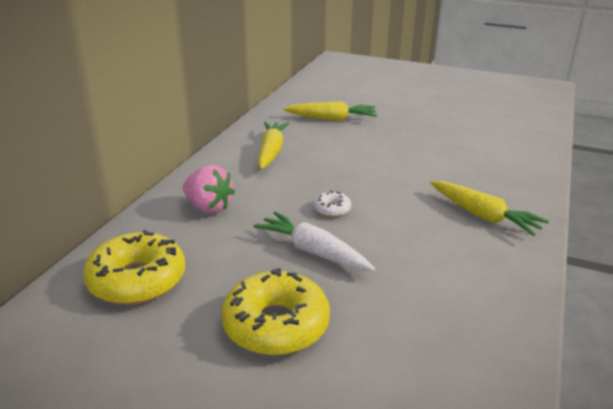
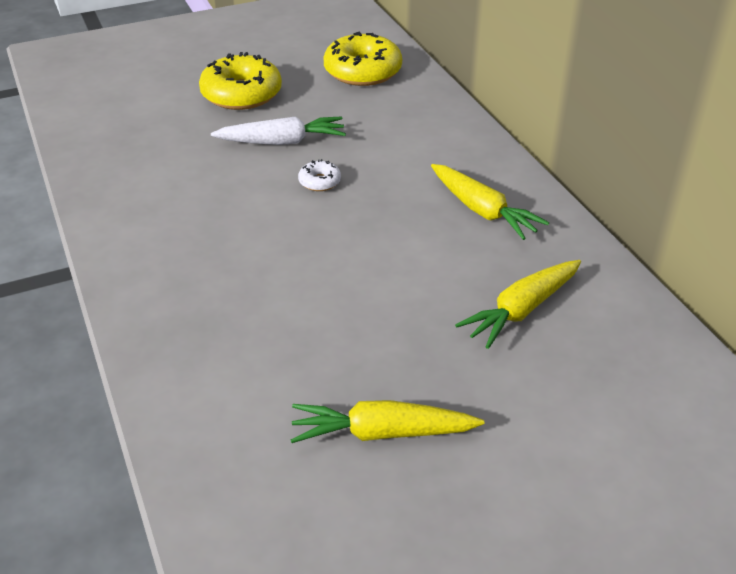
camera: 135 degrees right, 10 degrees up
(208, 207) = (417, 129): pink strawberry -> none
(483, 216) = (174, 253): yellow carrot -> yellow carrot (382, 433)

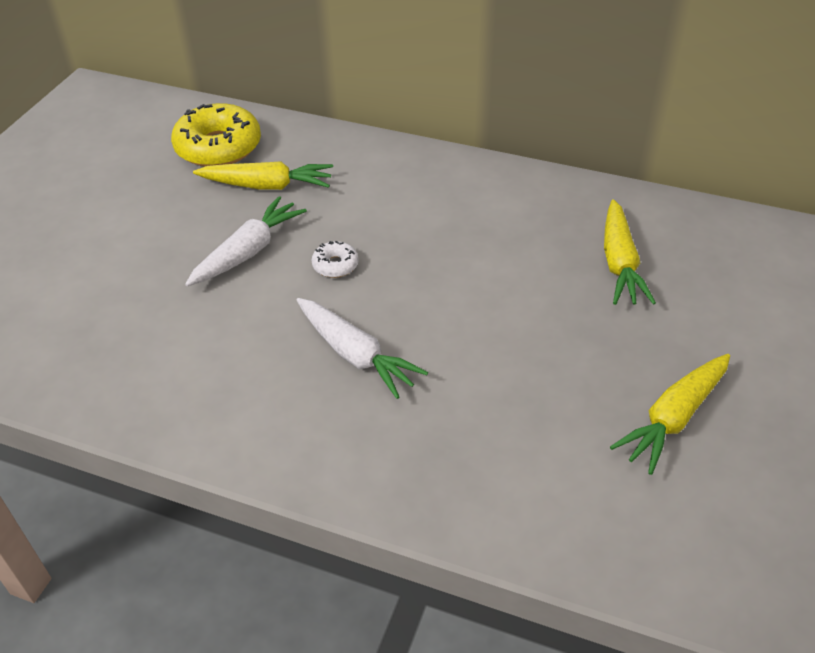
camera: 45 degrees left, 5 degrees up
(241, 94) = (138, 232): yellow donut -> none
(246, 240) = (355, 355): none -> white carrot
(482, 210) = (487, 207): yellow carrot -> yellow carrot (267, 186)

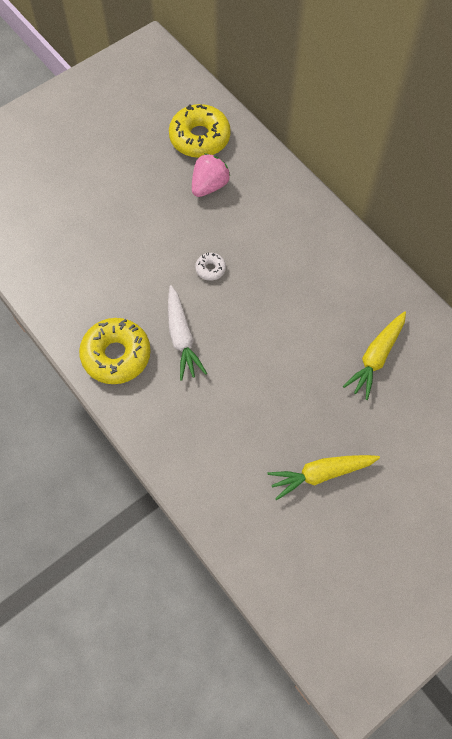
camera: 30 degrees right, 20 degrees up
(248, 252) = (168, 233): white carrot -> none
(267, 186) = (209, 186): yellow carrot -> pink strawberry
(275, 420) = (116, 355): none -> yellow donut

